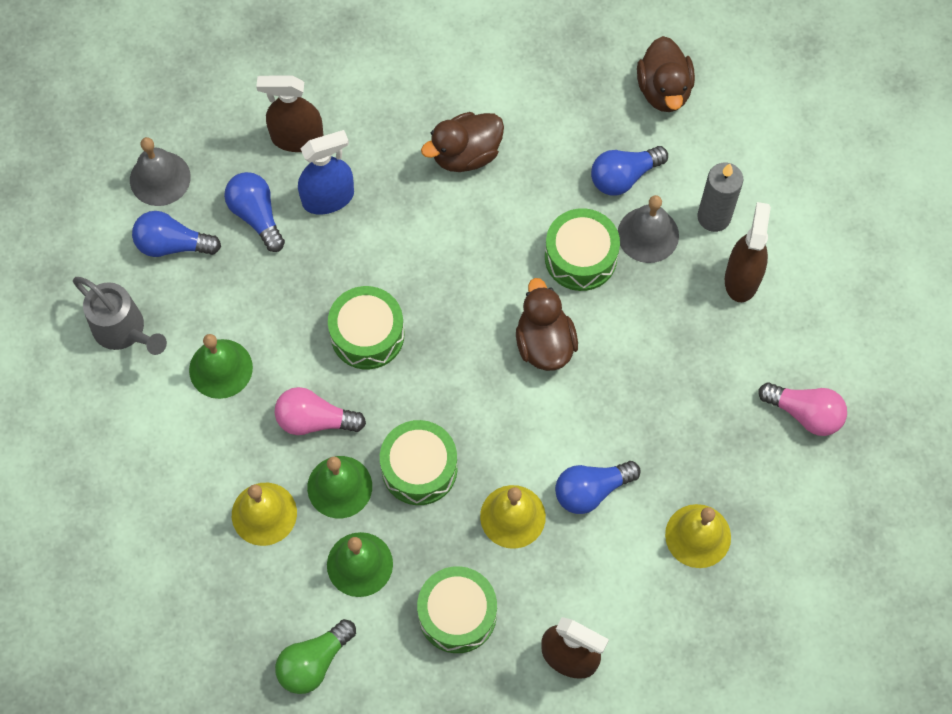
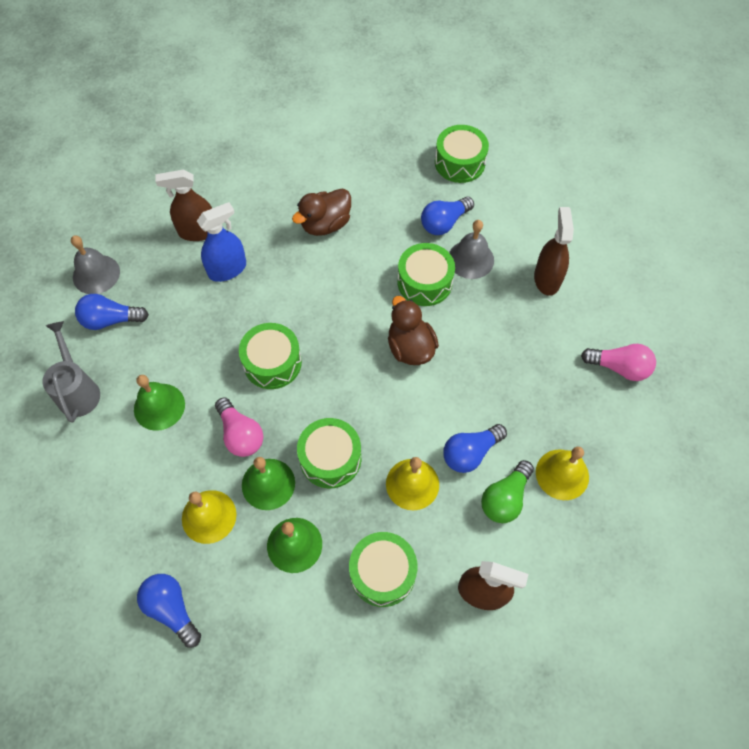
camera: 10 degrees left, 5 degrees down
(124, 331) = (78, 390): grey watering can -> grey watering can turned 135 degrees counterclockwise
(256, 215) = (174, 289): blue light bulb -> blue light bulb (172, 609)
(314, 662) = (268, 636): green light bulb -> green light bulb (505, 498)
(315, 420) = (240, 434): pink light bulb -> pink light bulb turned 120 degrees counterclockwise
(664, 90) = (459, 163): brown duck -> green drum
(714, 217) = (516, 240): grey candle -> none

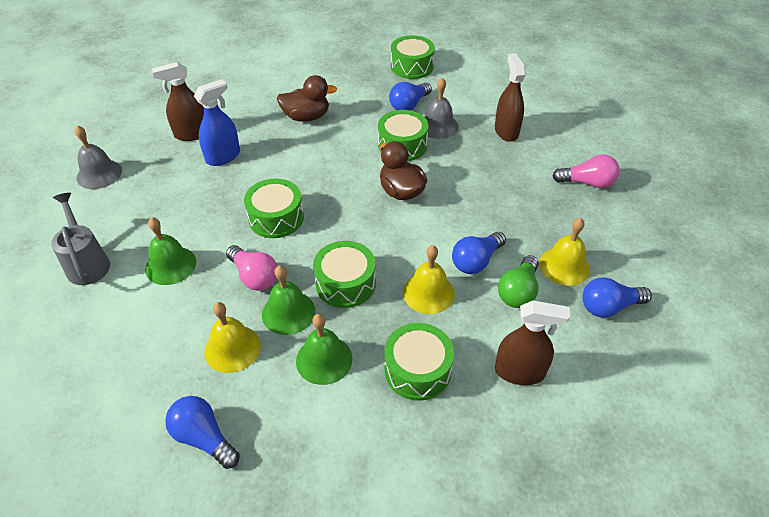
camera: 10 degrees left, 15 degrees down
(111, 320) = (116, 205): blue light bulb -> blue light bulb (609, 307)
(325, 224) = (306, 117): brown duck -> brown duck turned 135 degrees counterclockwise

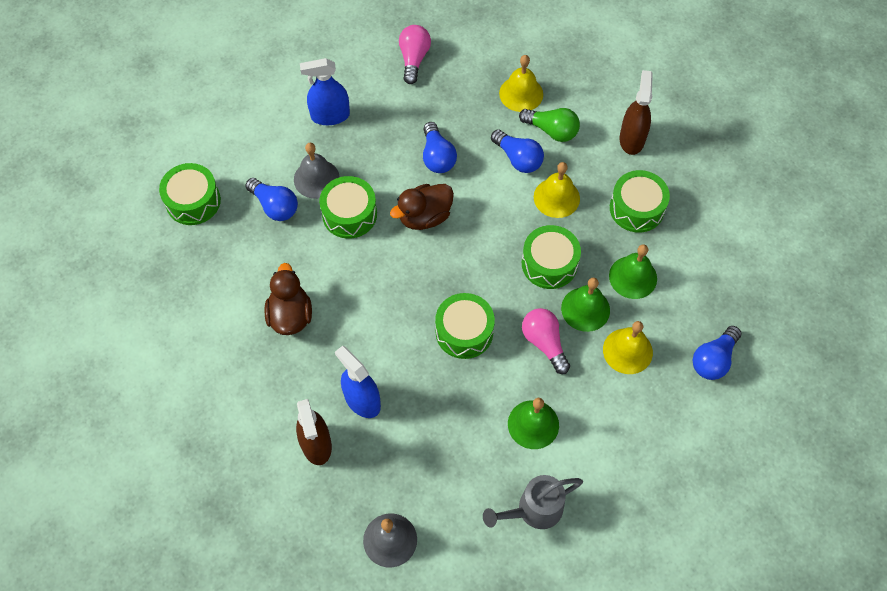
camera: 90 degrees left, 15 degrees up
(254, 276) = (544, 343): pink light bulb -> pink light bulb turned 75 degrees counterclockwise
(506, 131) = (330, 116): brown spray bottle -> blue spray bottle
(609, 307) = (564, 70): blue light bulb -> blue light bulb (437, 157)

